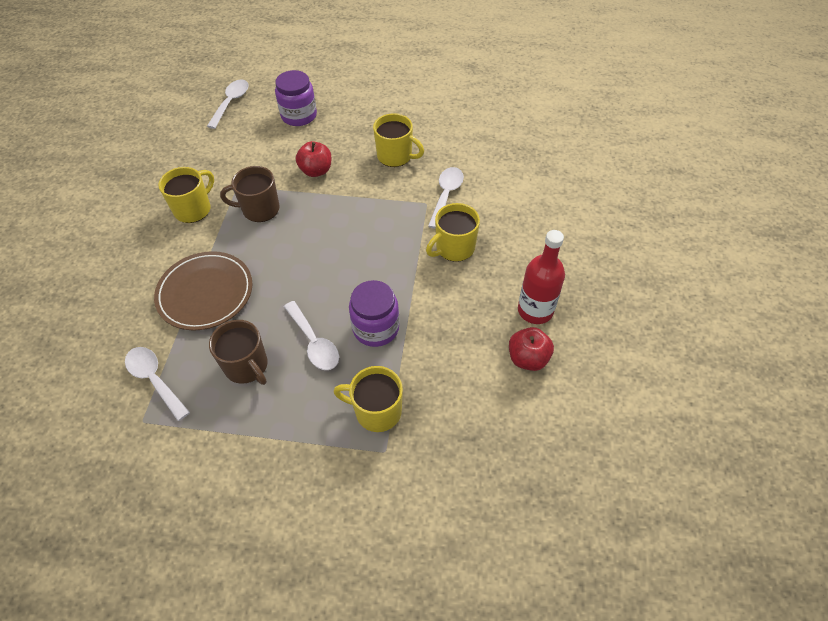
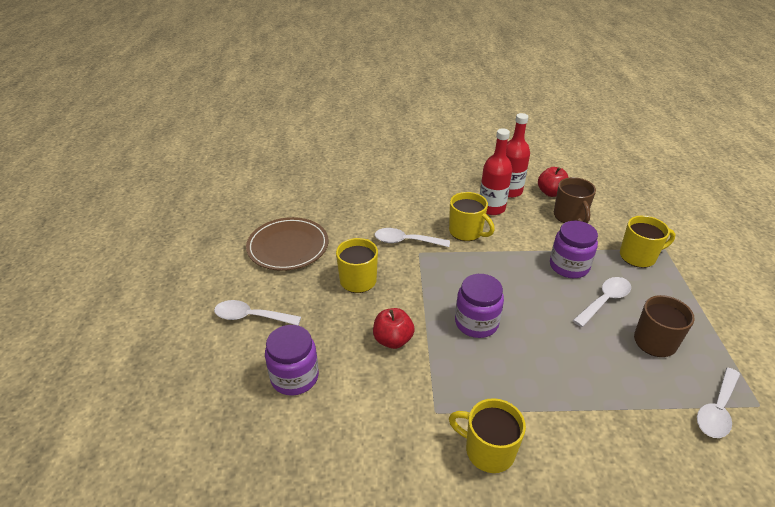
camera: 100 degrees left, 15 degrees down
(205, 293) = (599, 398): brown plate -> brown plate (288, 247)
(231, 103) = (266, 469): white spoon -> white spoon (251, 317)
(259, 209) = (466, 379): brown mug -> brown mug (570, 216)
(317, 228) = (476, 323): none -> purple jar
(376, 411) = (638, 256): yellow mug -> yellow mug turned 105 degrees counterclockwise
(498, 282) = (491, 208): none -> red bottle

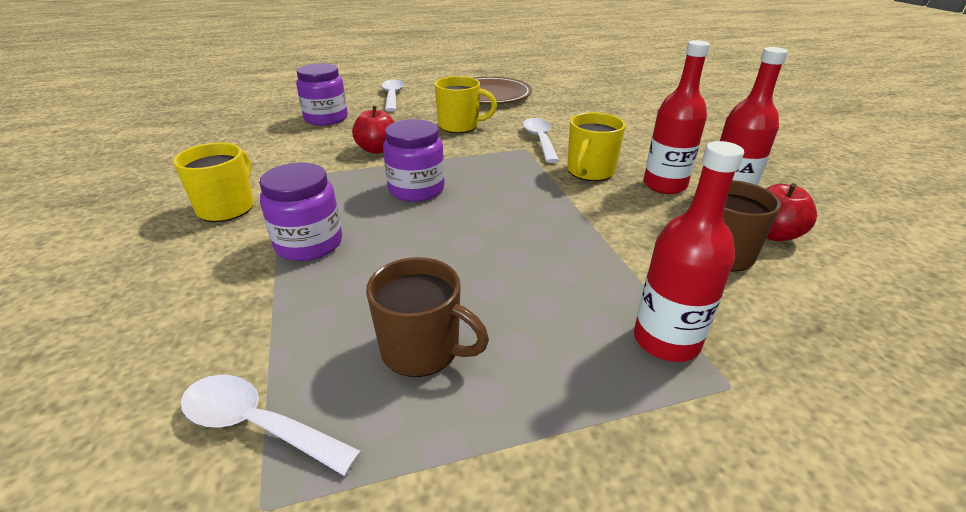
camera: 75 degrees right, 5 degrees down
(569, 266) = (573, 255): purple jar -> purple jar (309, 244)
(604, 301) = (505, 292): white spoon -> none
(638, 256) = (666, 340): yellow mug -> red bottle

